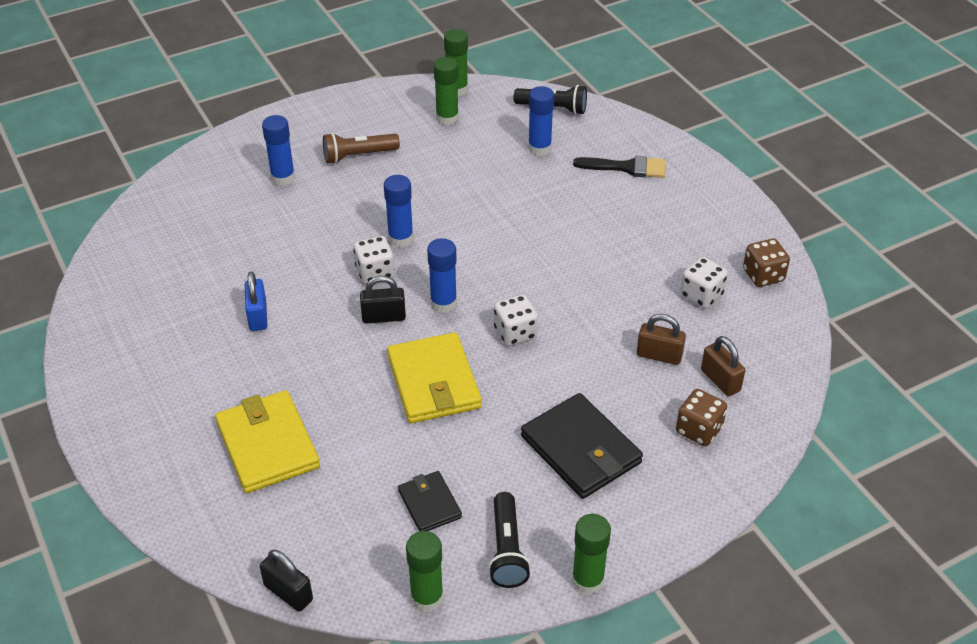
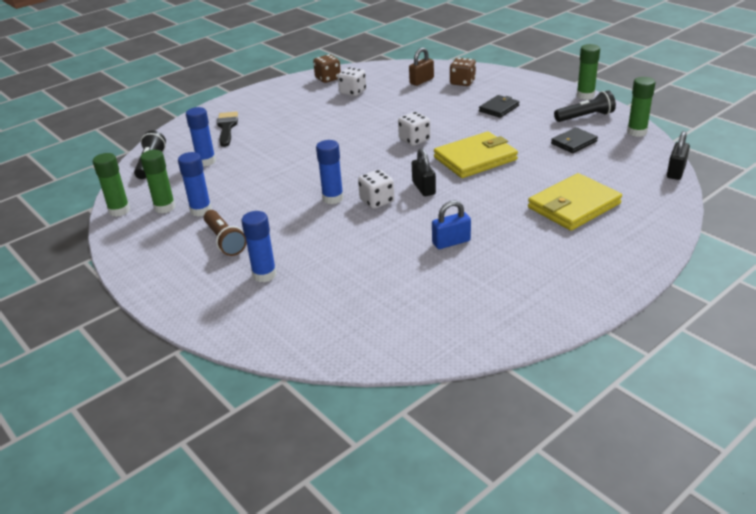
camera: 100 degrees left, 10 degrees down
(443, 303) = (398, 168): blue glue stick -> blue glue stick (201, 210)
(581, 449) = (499, 108): black wallet -> black wallet, size x0.56
(659, 355) = (411, 97): brown padlock -> none

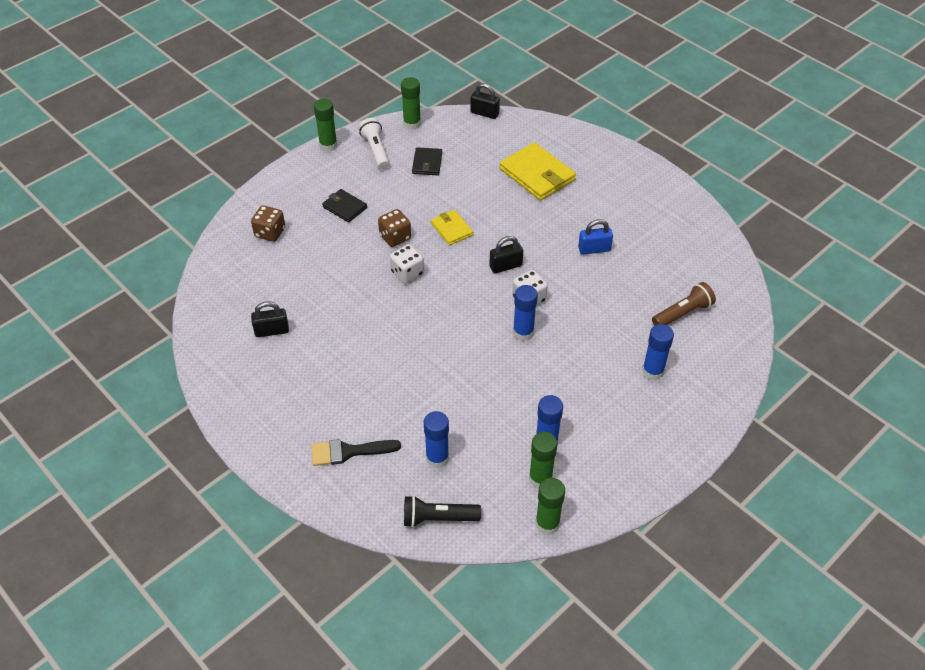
camera: 95 degrees left, 15 degrees up
(225, 240) = (601, 411): brown flashlight -> brown flashlight (682, 313)
(328, 78) = (221, 359): brown dice -> brown dice (395, 237)
(353, 92) = (272, 331): white dice -> black padlock
(421, 81) = (256, 267): brown padlock -> none
(451, 242) = (594, 249): blue padlock -> blue padlock turned 75 degrees counterclockwise
(475, 158) = (451, 229): yellow wallet -> yellow wallet, size x0.56
(573, 142) = (427, 163): black wallet -> black wallet turned 45 degrees clockwise
(585, 117) = (376, 150): black flashlight -> white flashlight

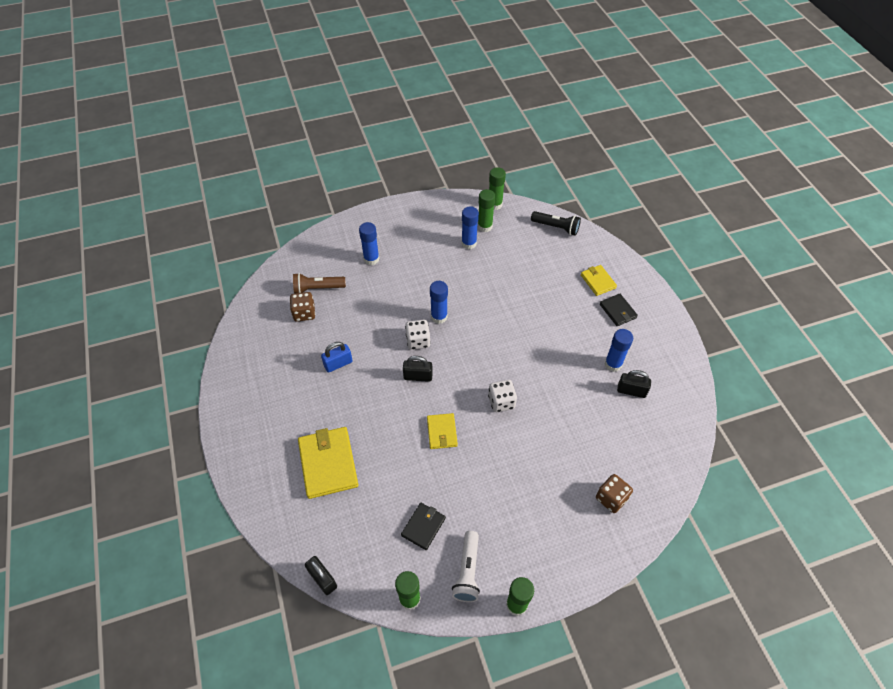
camera: 155 degrees left, 5 degrees up
(344, 207) = (529, 501): black wallet -> black wallet (618, 311)
(349, 452) = (598, 281): black brush -> yellow wallet
(395, 237) = (496, 444): brown dice -> brown dice (304, 313)
(437, 458) = (542, 258): blue glue stick -> blue glue stick (613, 364)
(594, 249) = (338, 364): blue padlock -> blue padlock turned 45 degrees counterclockwise

